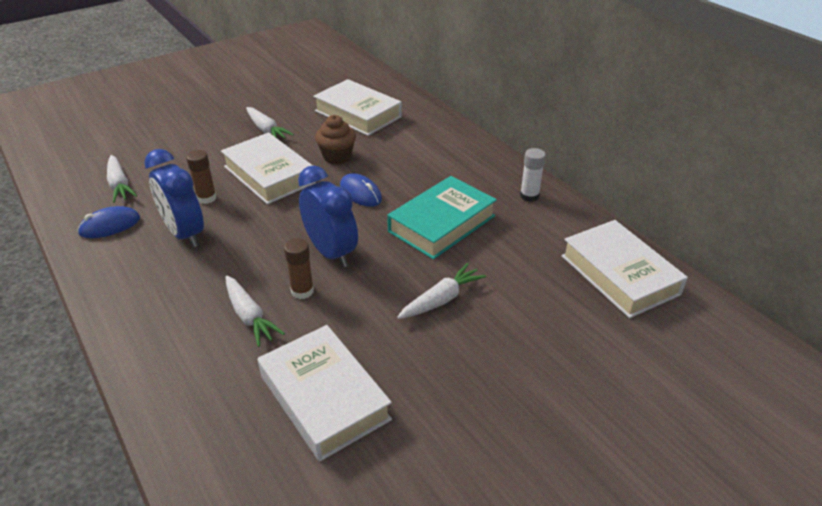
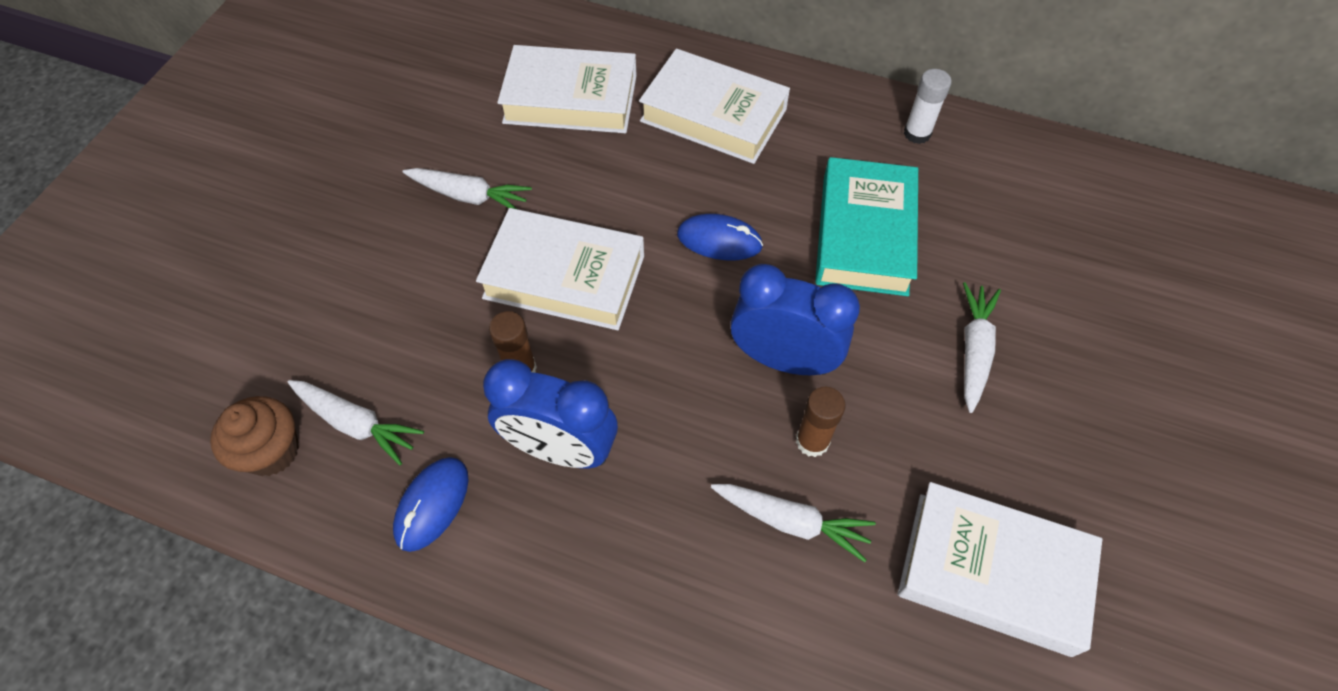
camera: 35 degrees left, 20 degrees up
(337, 156) = (623, 193): brown cupcake -> brown cupcake (272, 451)
(619, 275) = (1108, 201): white book -> white book (713, 115)

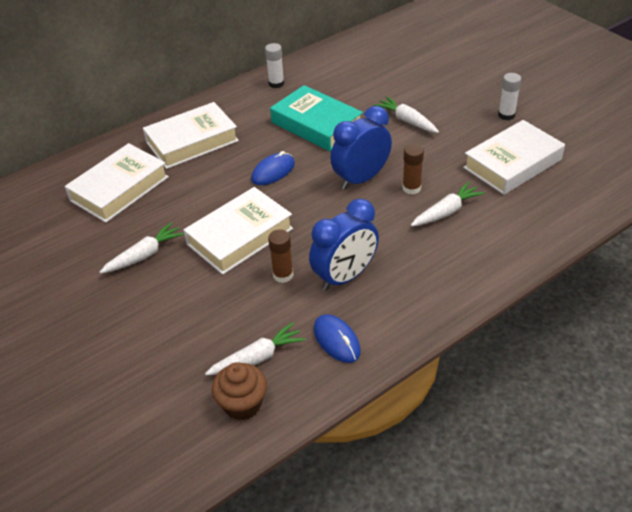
camera: 55 degrees left, 15 degrees down
(1121, 499) = (506, 115): none -> white glue stick

